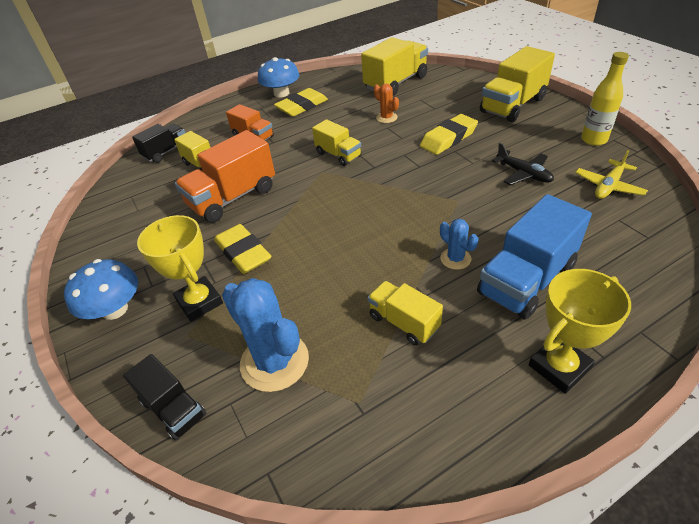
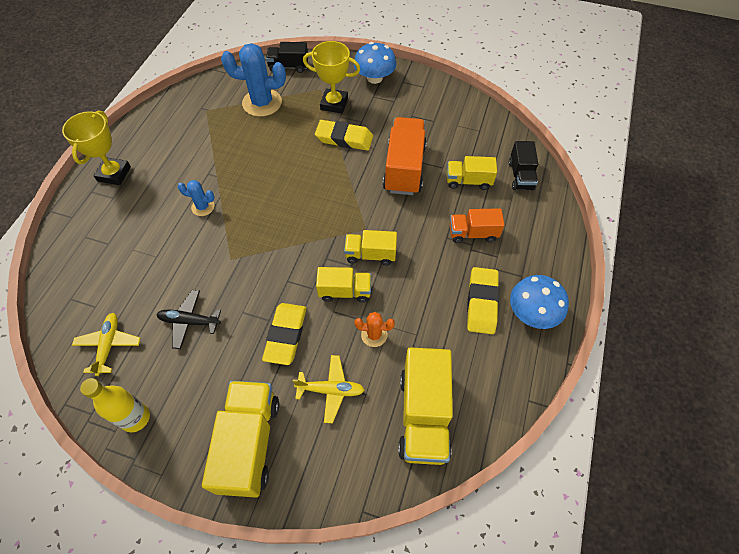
camera: 135 degrees right, 15 degrees up
(403, 322) = (210, 153): yellow truck -> yellow truck (345, 291)
(440, 107) = (330, 390): none -> yellow plane
(526, 280) = (149, 216): blue truck -> none

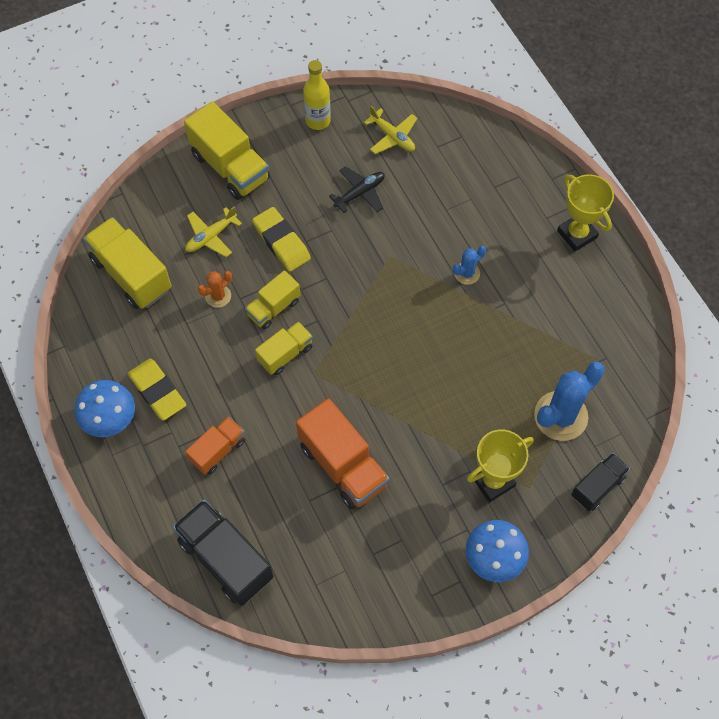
camera: 135 degrees right, 5 degrees up
(344, 138) = (434, 448): yellow eraser -> none
(468, 181) = (270, 505): yellow truck -> none
(520, 176) = (226, 559): black truck -> black truck, size x1.70

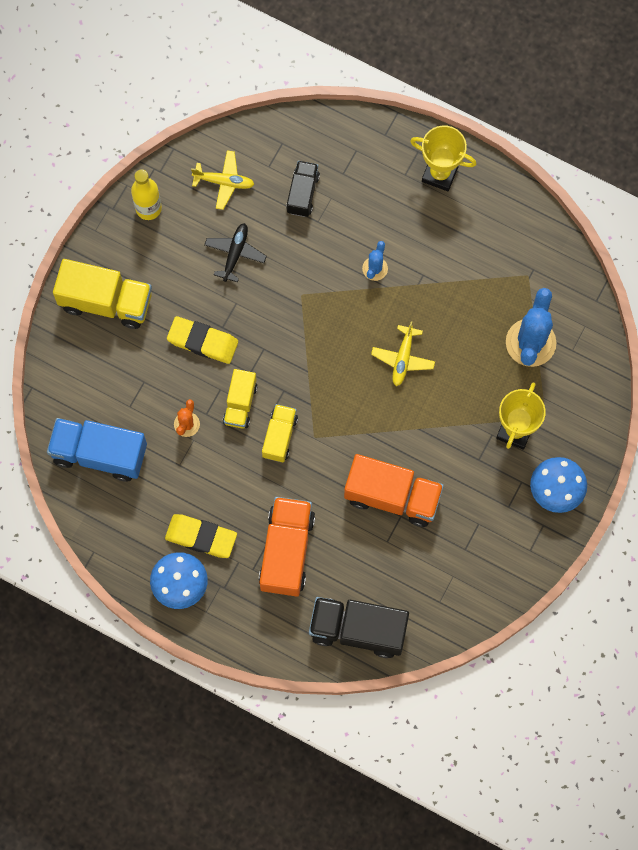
camera: 35 degrees left, 10 degrees up
(131, 274) = (99, 454): yellow truck -> blue truck
(211, 236) = (139, 376): yellow plane -> yellow plane (403, 358)
(218, 450) = (286, 551): orange truck -> orange truck, size x1.70
(597, 486) = (595, 382): black truck -> black truck (302, 193)

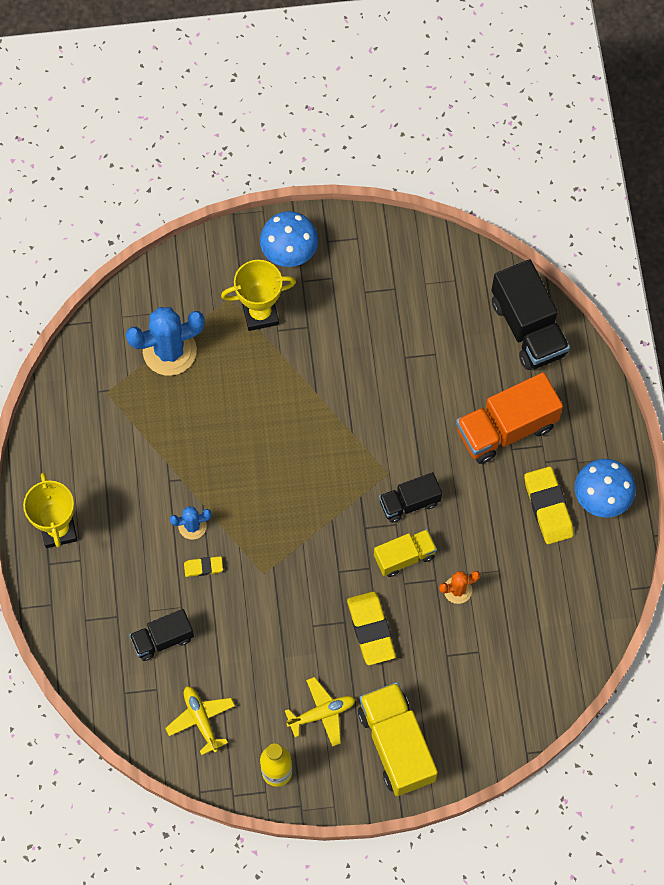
camera: 125 degrees left, 5 degrees down
(99, 454) = (541, 647): blue truck -> none
(235, 254) = (265, 659): black plane -> none
(279, 436) = (409, 503): yellow truck -> black truck
(337, 256) = (203, 567): none -> yellow eraser
(392, 496) = (392, 375): orange truck -> none
(403, 358) = (261, 447): yellow plane -> yellow plane (322, 713)

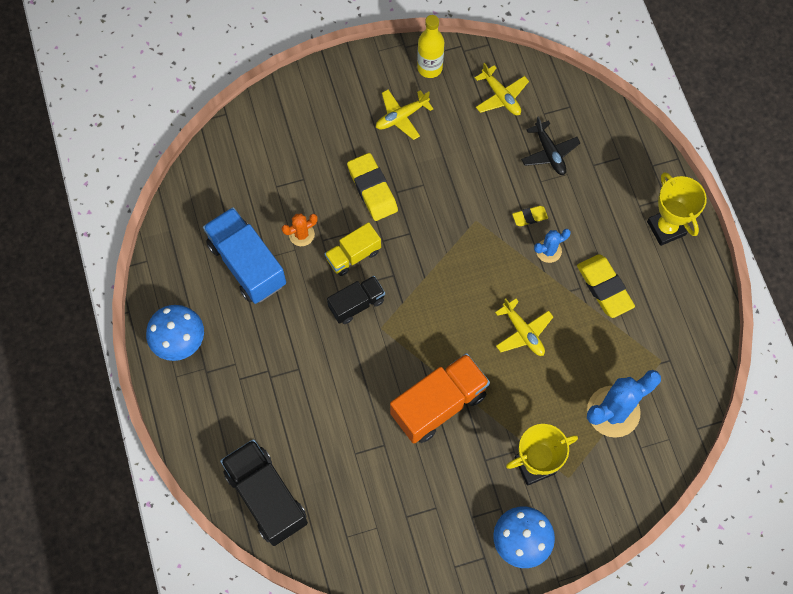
camera: 170 degrees right, 0 degrees up
(163, 639) = (549, 153): black truck -> black plane
(240, 444) = (523, 332): none -> yellow plane
(396, 744) = (335, 103): yellow truck -> none
(506, 428) = (276, 389): orange truck -> orange truck (439, 404)
(521, 566) = (247, 264): none -> blue truck
(548, 507) = (228, 321): yellow eraser -> yellow eraser (604, 288)

